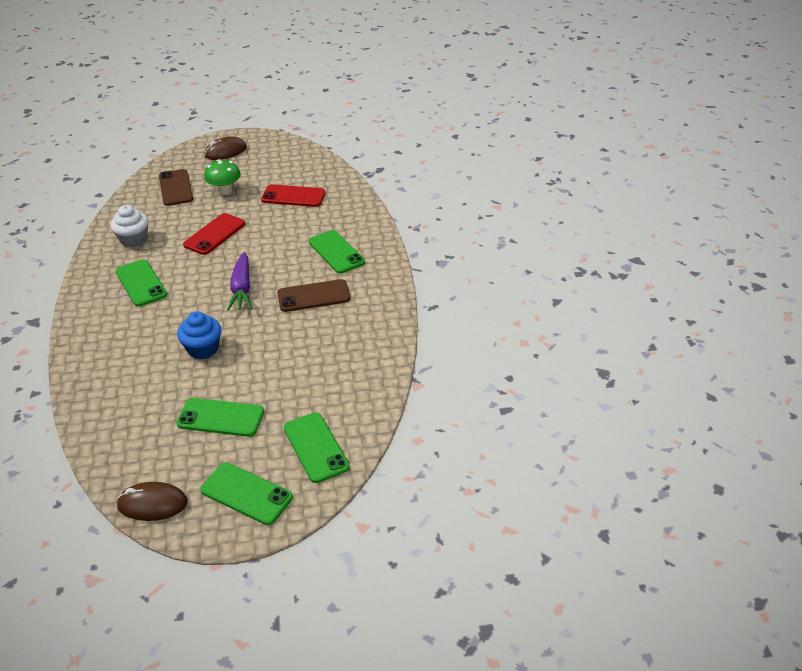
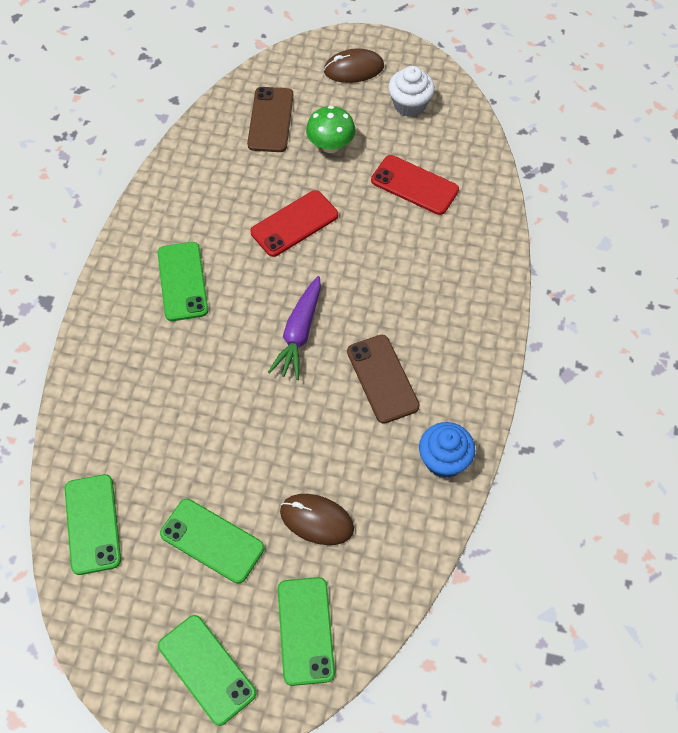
camera: 20 degrees right, 20 degrees up
(134, 239) = (194, 200): white cupcake -> white cupcake (409, 104)
(152, 504) = (102, 642): brown mouse -> brown mouse (317, 520)
(203, 349) = (224, 420): blue cupcake -> blue cupcake (444, 460)
(313, 296) = (382, 379): brown phone -> brown phone turned 60 degrees clockwise
(336, 252) = (436, 309): green phone -> green phone (92, 524)

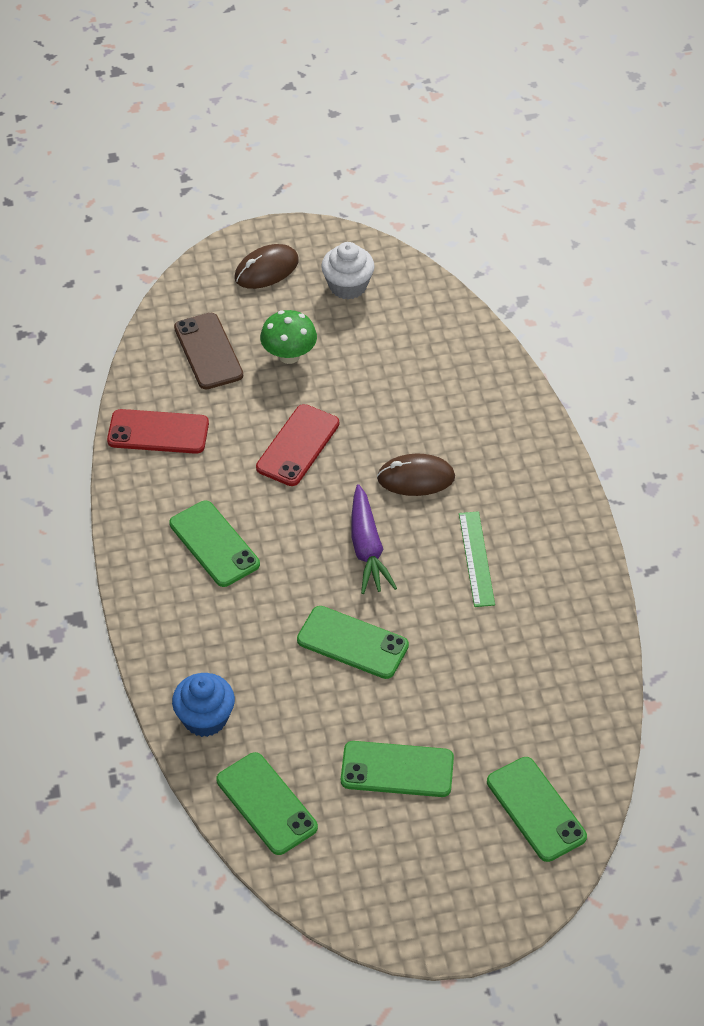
camera: 25 degrees left, 10 degrees down
(207, 669) = (462, 881): green phone -> green phone (352, 643)
(317, 520) = (488, 710): brown mouse -> brown mouse (416, 478)
(382, 379) = (476, 559): brown phone -> green ruler
(414, 185) = (400, 364): red phone -> red phone (158, 432)
(444, 460) = (579, 608): blue cupcake -> blue cupcake (205, 718)

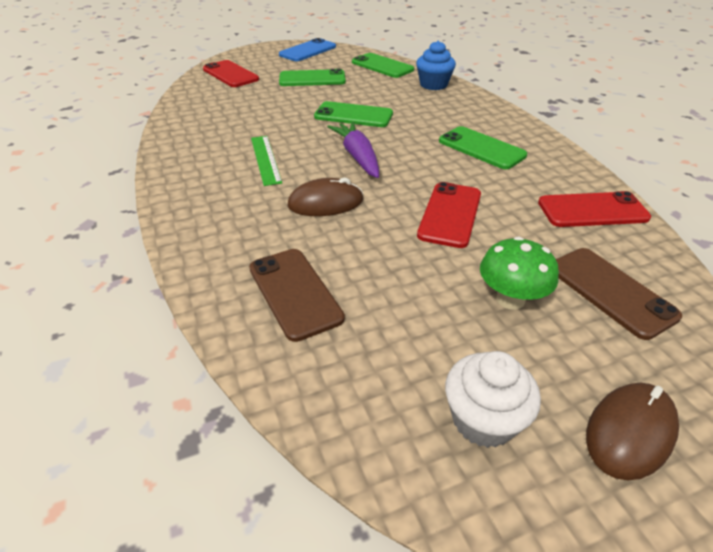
camera: 170 degrees right, 10 degrees down
(391, 899) = (308, 51): none -> blue phone
(454, 383) = (294, 293): none -> brown phone
(536, 809) = (230, 74): green phone -> red phone

